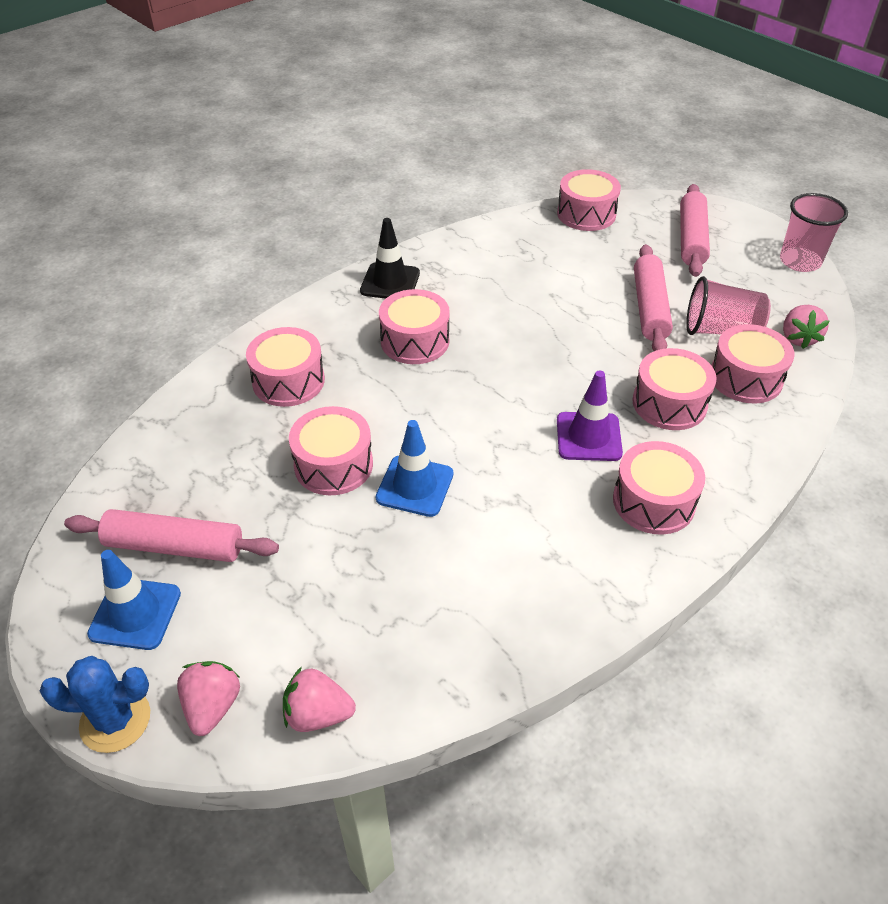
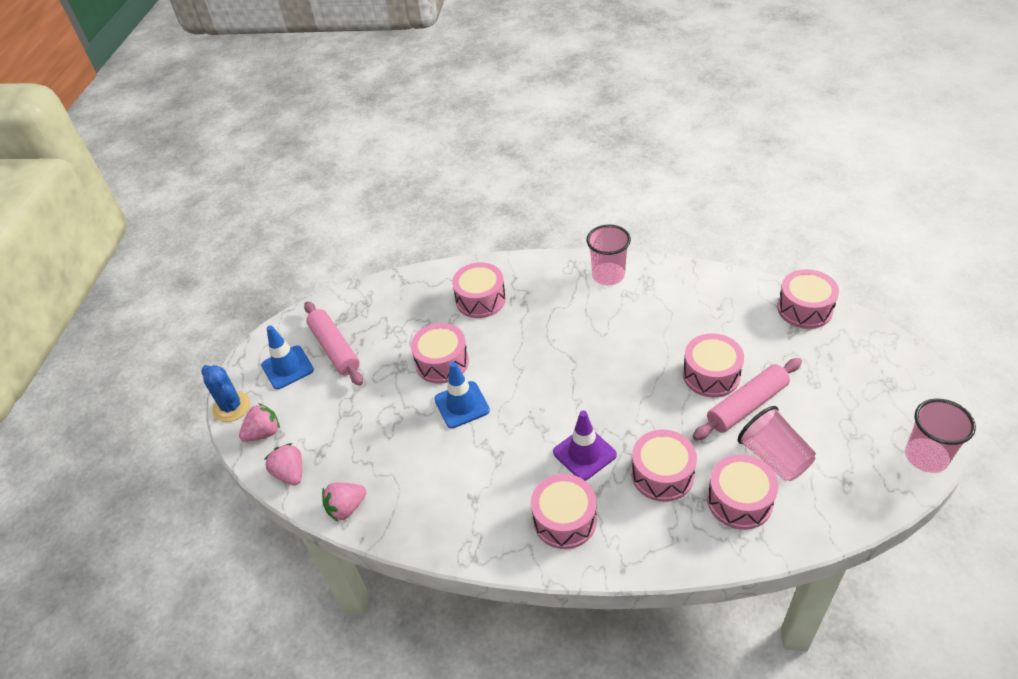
camera: 55 degrees right, 0 degrees up
(390, 282) = (608, 275): black traffic cone -> pink cup
(415, 341) = (572, 322): pink drum -> pink drum (711, 375)
(691, 239) = (859, 379): pink rolling pin -> none
(798, 338) = (825, 507): pink strawberry -> pink strawberry (346, 508)

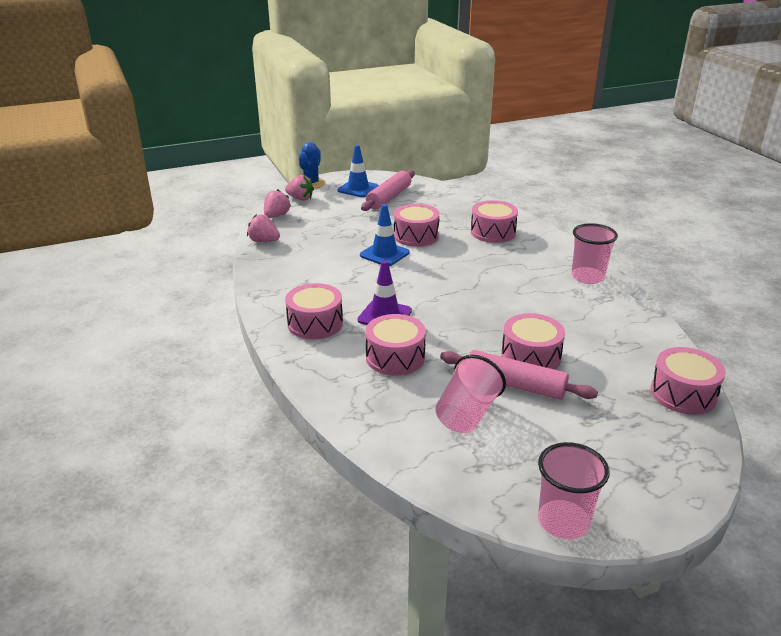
camera: 55 degrees right, 15 degrees down
(739, 501) = (401, 405): pink drum -> none

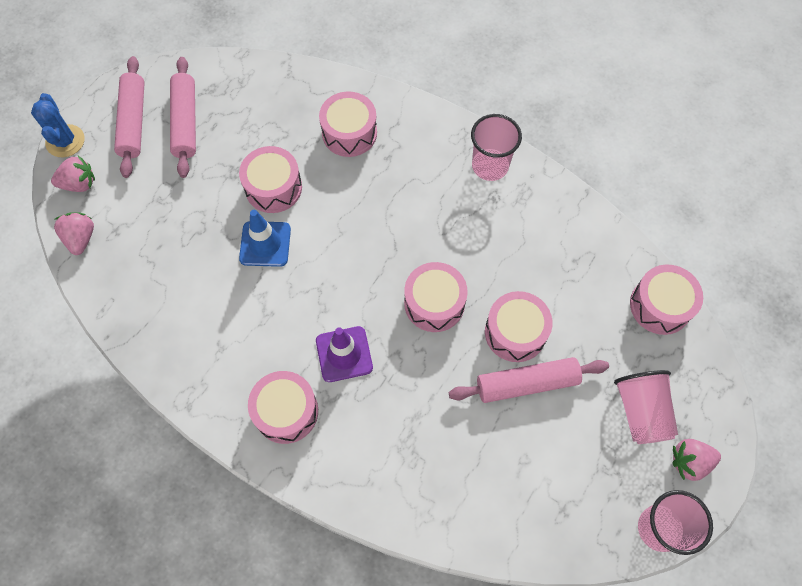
camera: 35 degrees left, 35 degrees up
(264, 241) = (109, 299): pink strawberry -> pink strawberry (689, 462)
(358, 189) = (133, 122): blue traffic cone -> pink rolling pin
(395, 357) = (400, 413): pink drum -> pink drum (434, 303)
(467, 414) = (514, 451): pink cup -> pink cup (641, 412)

